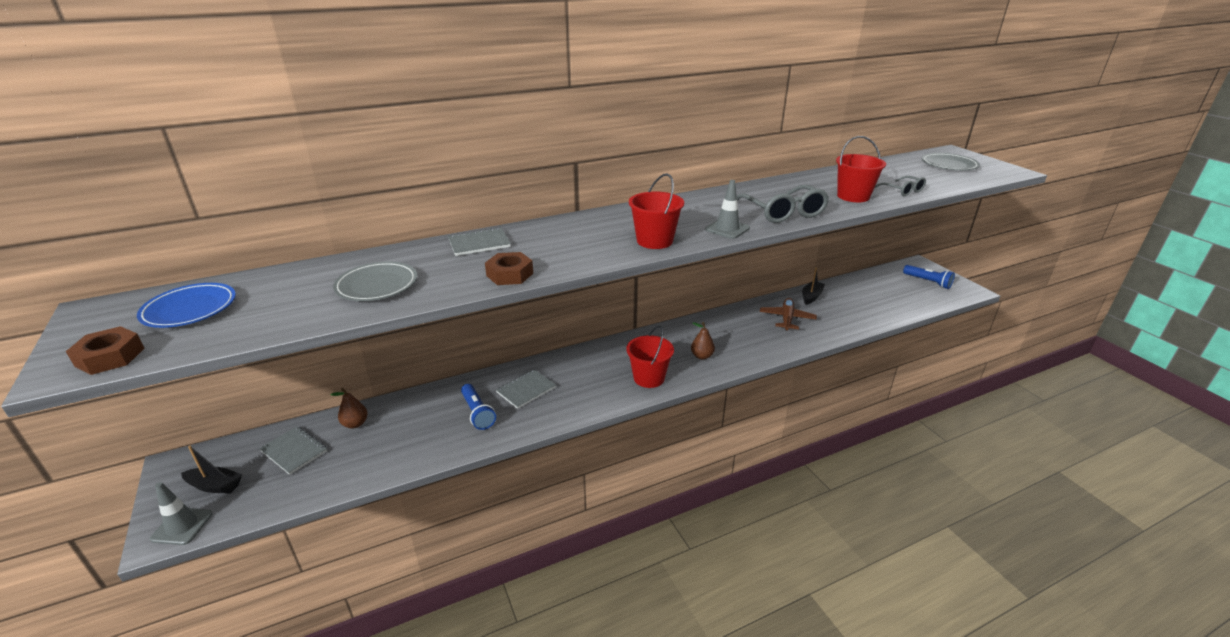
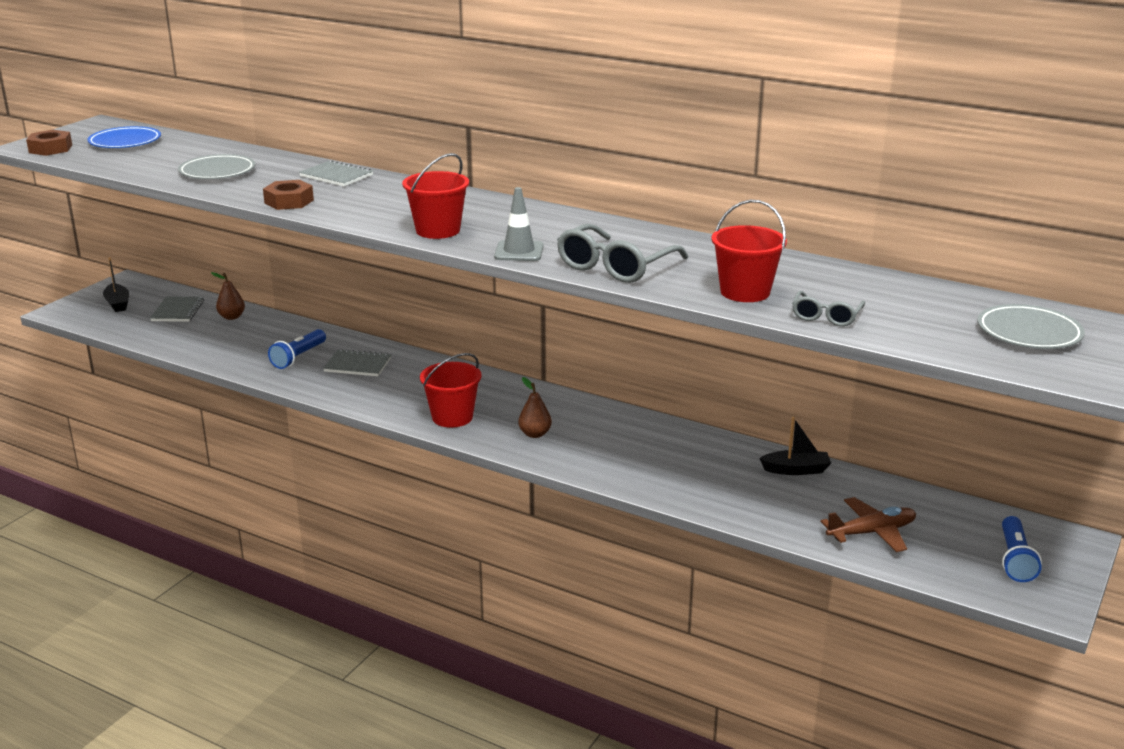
camera: 55 degrees right, 5 degrees down
(182, 526) = (72, 313): grey traffic cone -> none
(786, 318) = (704, 466): brown plane -> brown plane (871, 532)

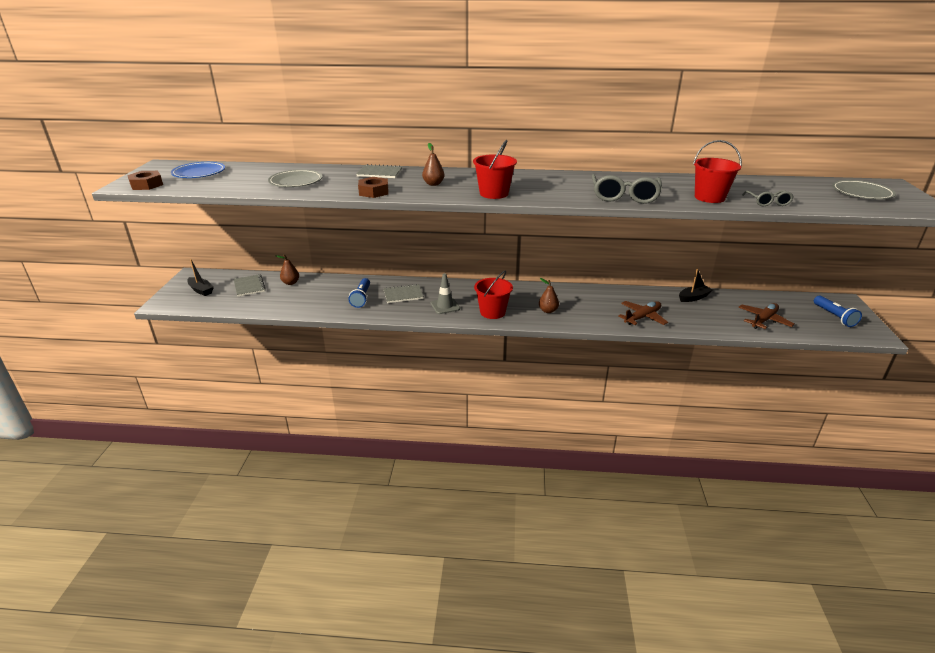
camera: 25 degrees left, 5 degrees up
(380, 203) = (433, 184): none -> brown pear
(519, 251) = (559, 197): grey traffic cone -> grey traffic cone (445, 306)
(669, 478) = (642, 317): none -> brown plane

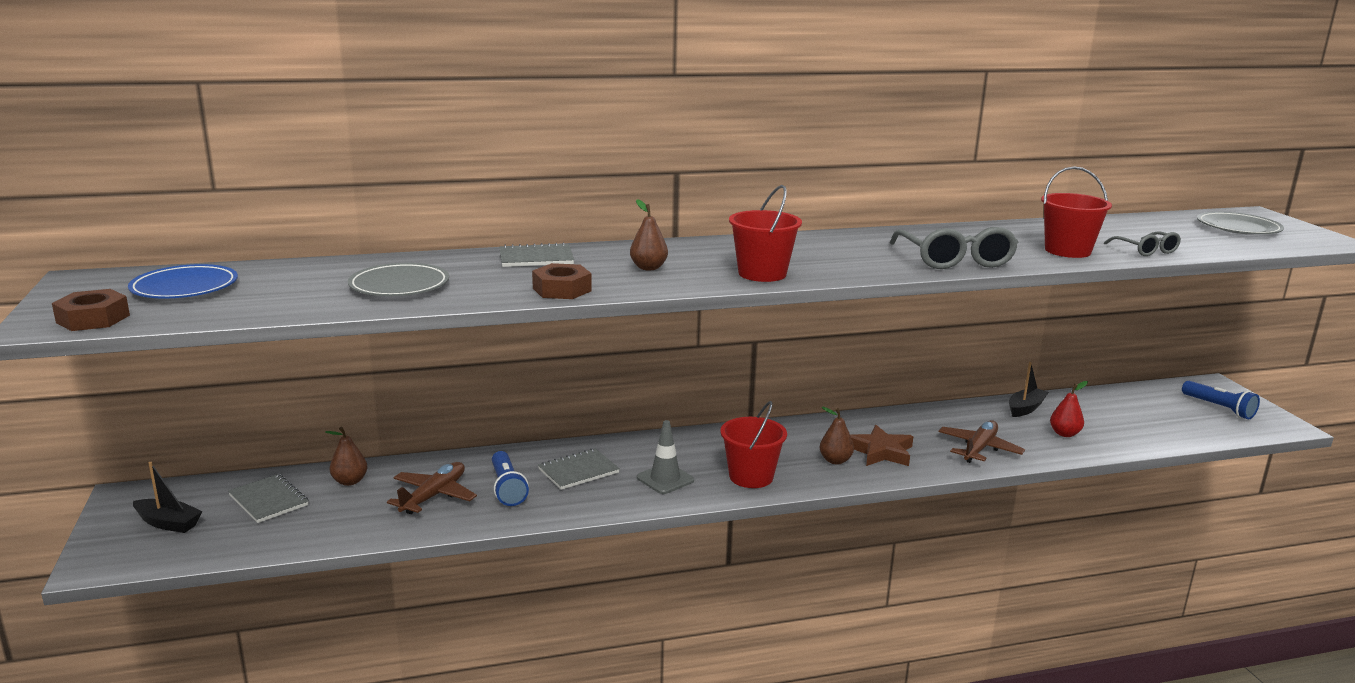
camera: 20 degrees left, 10 degrees down
(579, 310) = (881, 451): none -> brown star
(707, 317) = (1064, 434): none -> red pear
(763, 320) = (1139, 427): brown plane -> brown plane (434, 496)

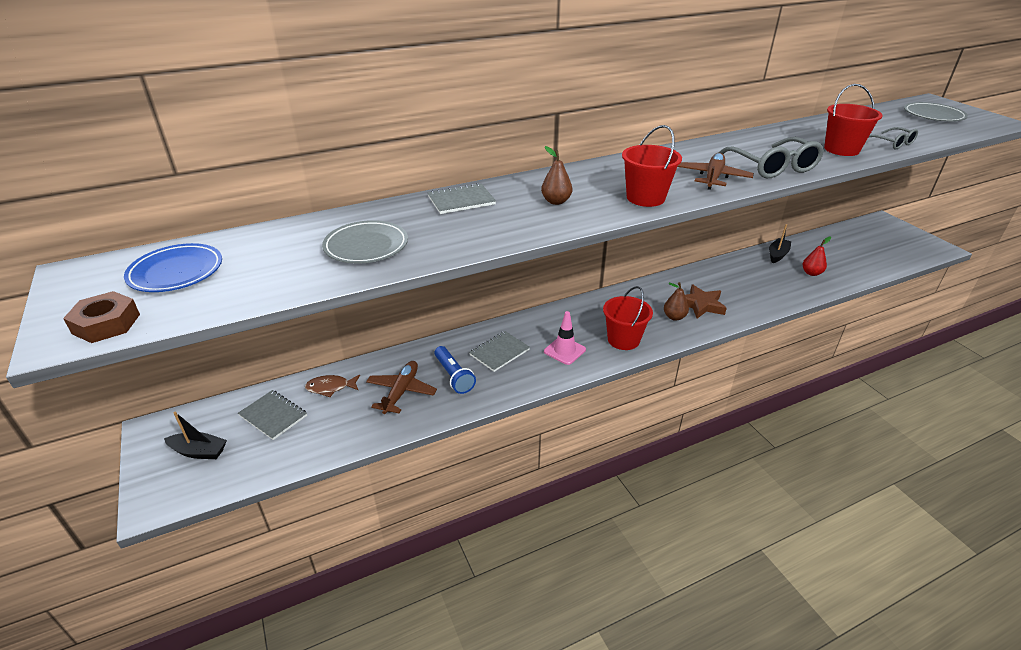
camera: 10 degrees left, 15 degrees up
(350, 481) = (330, 387): brown pear -> brown fish
(562, 289) = (503, 234): brown nut -> none
(665, 479) = (564, 350): grey traffic cone -> pink traffic cone
(979, 449) = (763, 293): brown plane -> brown plane (713, 178)
(1219, 408) = (895, 239): blue flashlight -> none

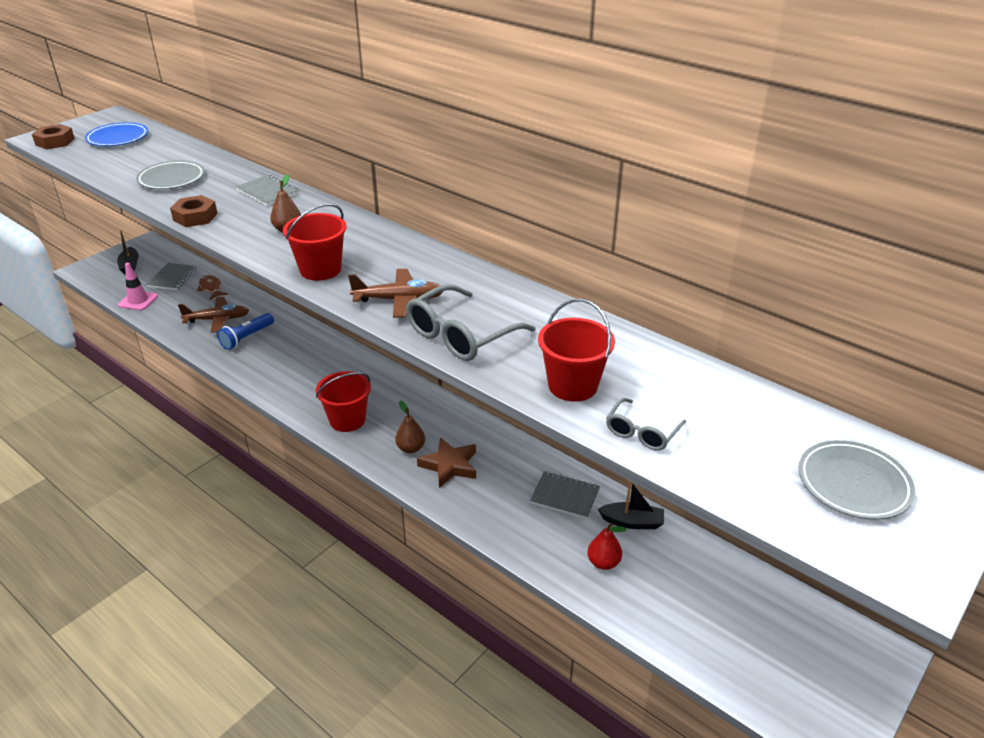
camera: 65 degrees right, 0 degrees up
(485, 241) = (195, 217): none -> brown nut
(499, 352) = (291, 351): grey notebook -> grey notebook (565, 496)
(564, 350) = (311, 387): pink traffic cone -> pink traffic cone (138, 301)

